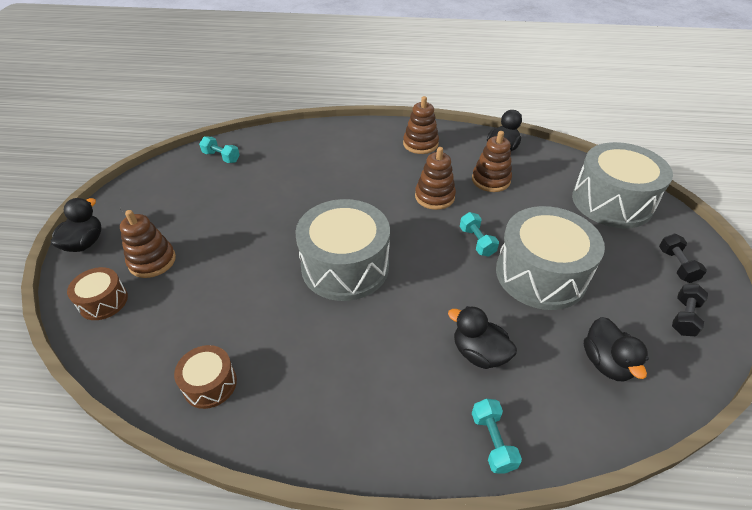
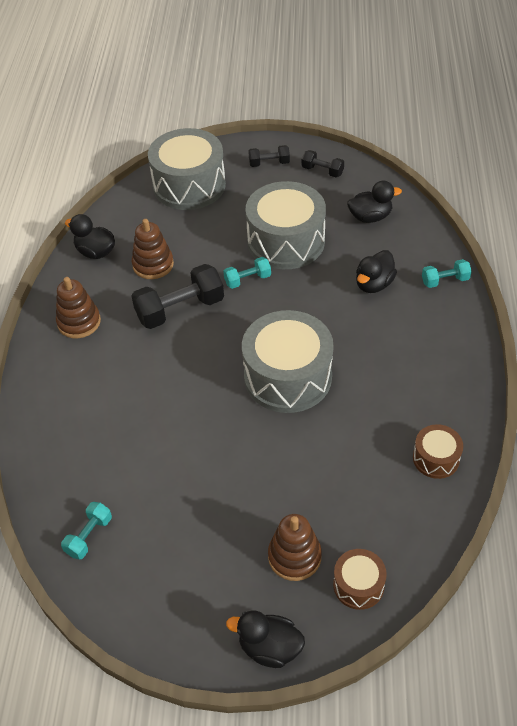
camera: 90 degrees left, 5 degrees up
(434, 197) = (180, 310): brown stacking toy -> black dumbbell

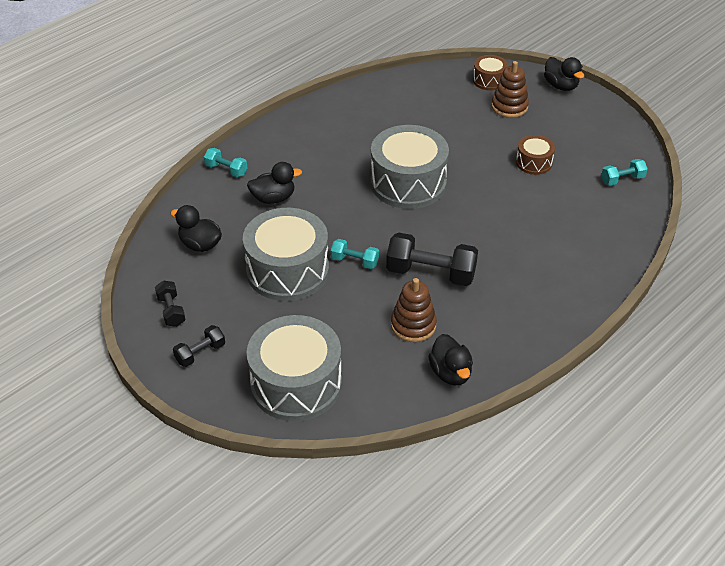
camera: 140 degrees left, 5 degrees down
(79, 322) = (520, 316): brown stacking toy -> none
(269, 163) = (200, 353): black dumbbell -> black dumbbell turned 75 degrees counterclockwise
(436, 458) = (379, 97): brown drum -> brown drum (534, 162)

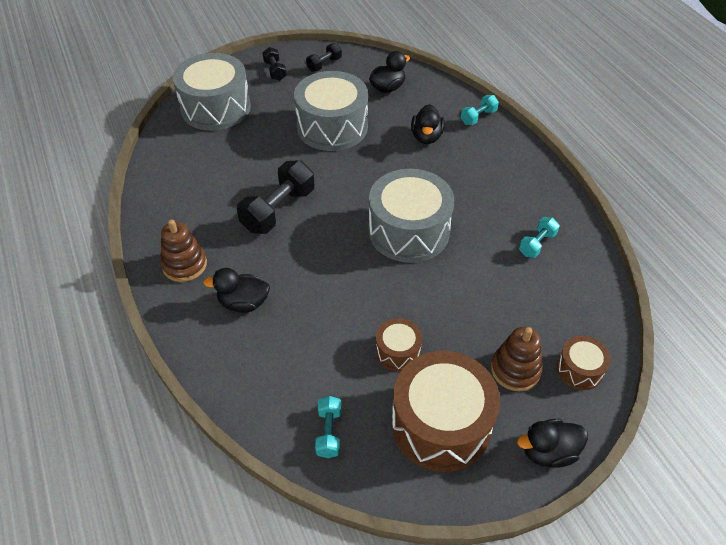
camera: 110 degrees right, 5 degrees up
(171, 311) = (324, 64): black dumbbell -> black dumbbell turned 45 degrees counterclockwise
(354, 261) = (321, 167): turquoise dumbbell -> turquoise dumbbell (537, 244)
(413, 325) = (227, 181): brown stacking toy -> brown stacking toy (184, 265)
(450, 373) = (165, 188): black duck -> black duck (243, 303)
(576, 131) = (441, 424): none -> brown drum

